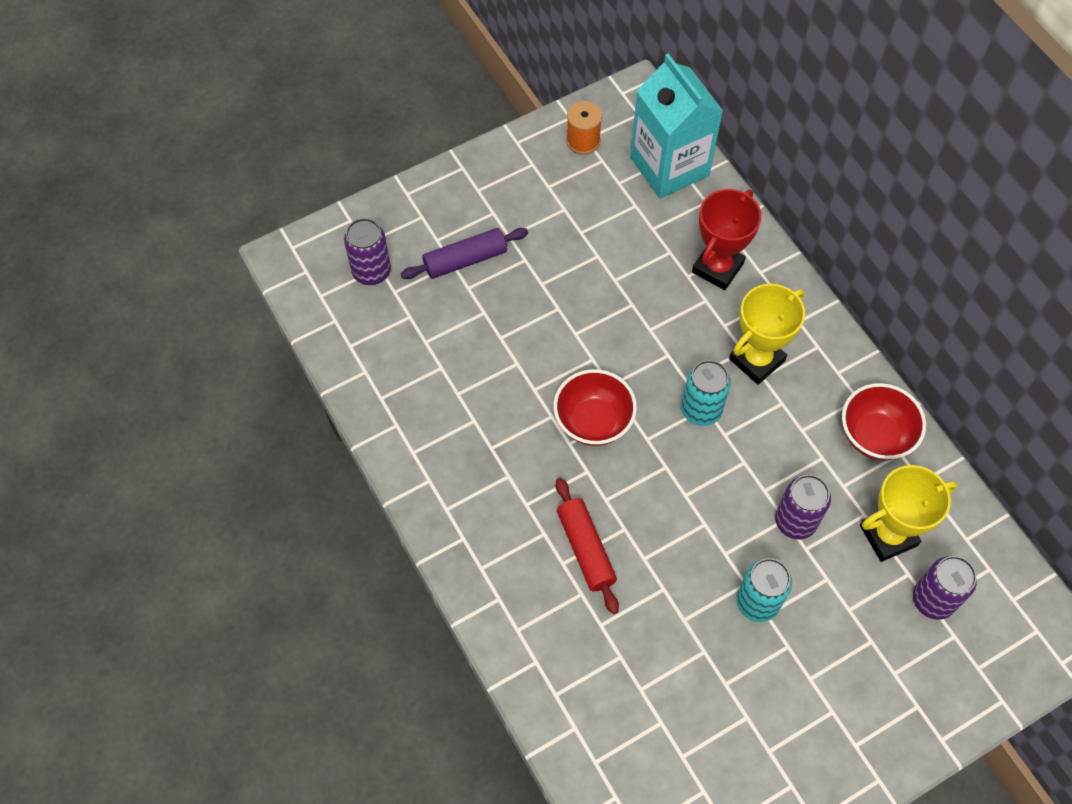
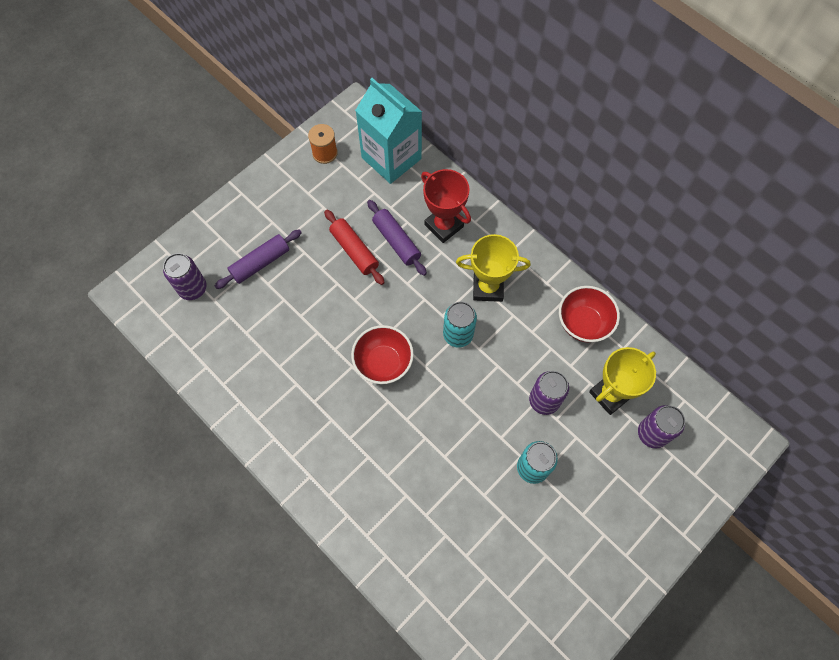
camera: 15 degrees left, 5 degrees up
(585, 549) = (401, 460): red rolling pin -> red rolling pin (354, 251)
(649, 273) = (396, 241): none -> purple rolling pin
(717, 268) = (444, 226): red trophy -> red trophy turned 60 degrees counterclockwise
(756, 360) = (488, 287): yellow trophy -> yellow trophy turned 60 degrees clockwise

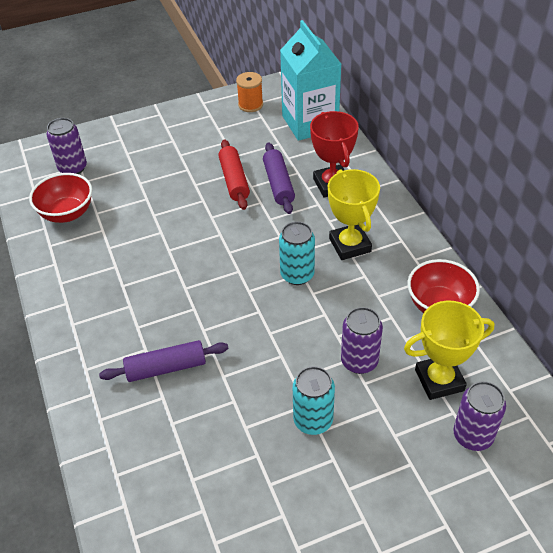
camera: 25 degrees right, 20 degrees down
(260, 263) = (143, 166): purple rolling pin -> purple rolling pin (166, 368)
(383, 363) = (208, 275): red bowl -> red bowl (67, 213)
(488, 287) = (350, 245): yellow trophy -> yellow trophy turned 45 degrees clockwise

